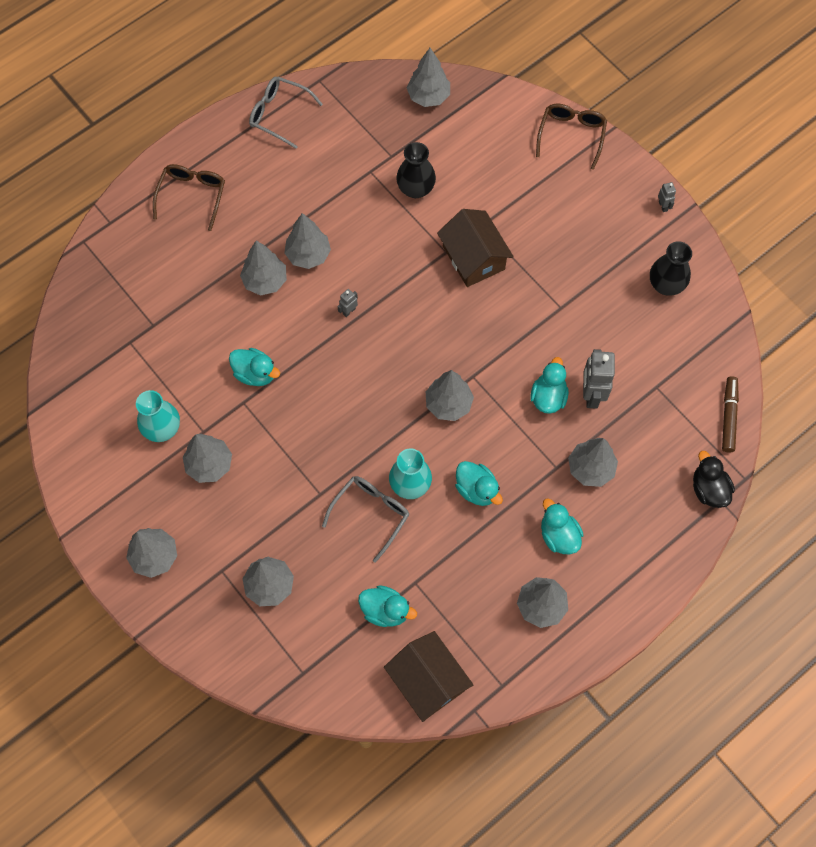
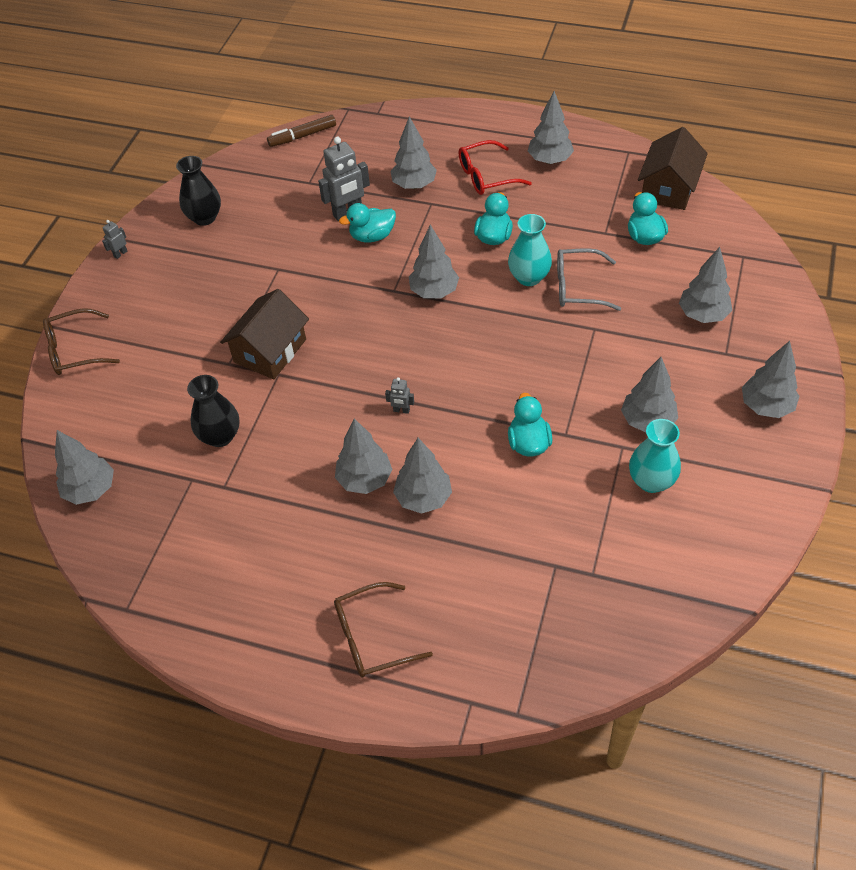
camera: 120 degrees left, 15 degrees down
(279, 114) = (200, 620): grey glasses -> none
(558, 535) = (486, 176): turquoise duck -> red glasses
(708, 489) = (373, 121): black duck -> none

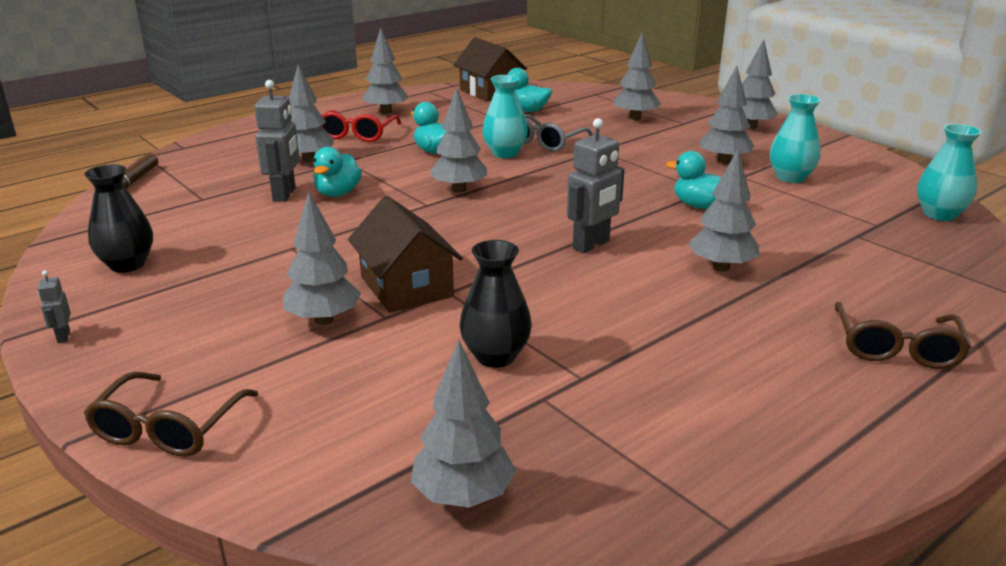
camera: 60 degrees left, 25 degrees down
(364, 480) = (665, 289): grey tree -> grey tree (323, 320)
(401, 410) = (591, 245): grey robot -> grey robot, size x2.10
(657, 614) = (939, 214): none -> turquoise vase

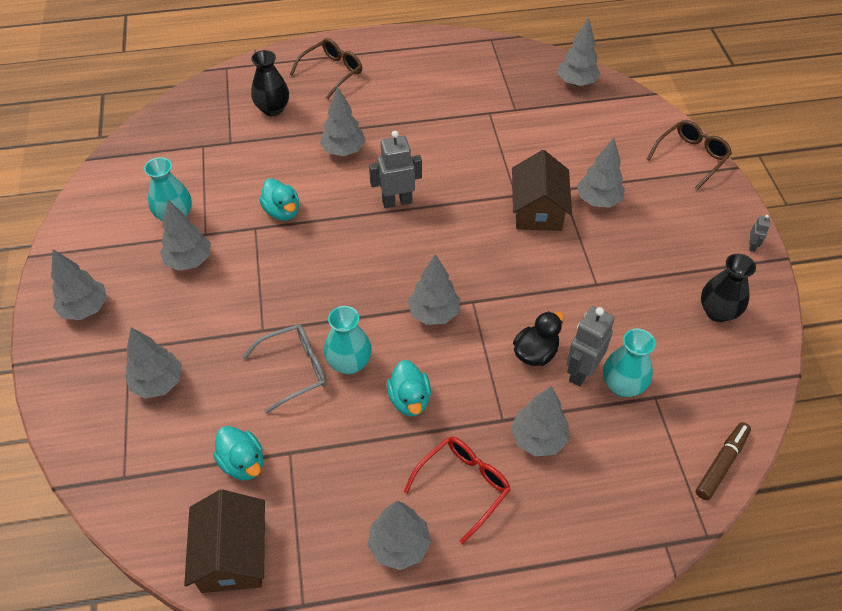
camera: 150 degrees left, 25 degrees up
(338, 193) = (535, 353): turquoise duck -> black duck
(495, 356) = (520, 139): black vase -> black vase (273, 109)
(939, 214) = (152, 138): turquoise vase -> turquoise vase (622, 385)

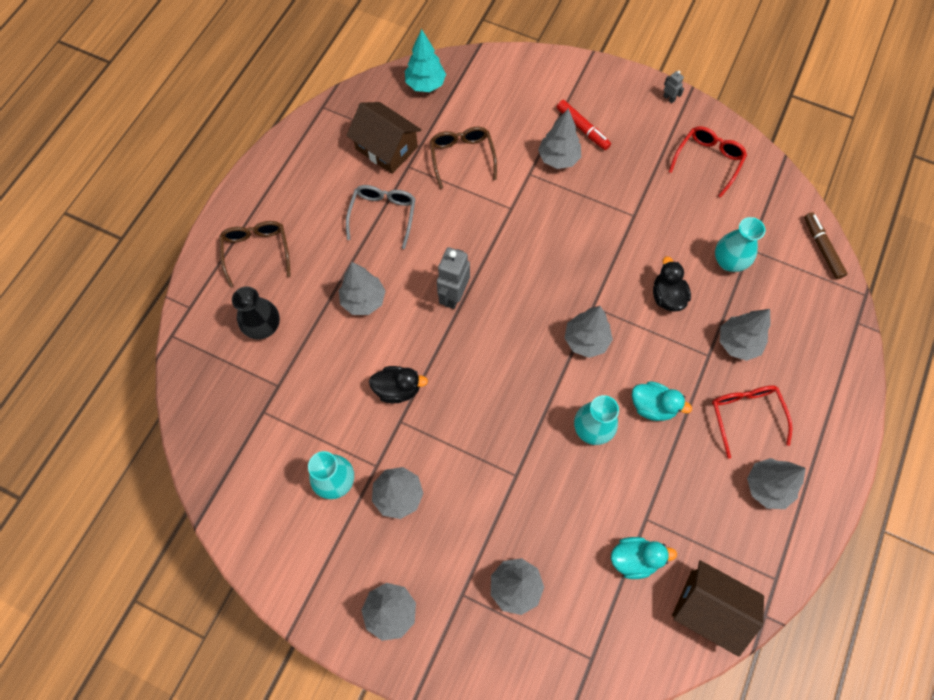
camera: 55 degrees left, 15 degrees up
(282, 211) = (398, 389): turquoise duck -> black duck
(295, 370) = (572, 472): grey glasses -> grey glasses (383, 215)
(538, 210) = (537, 204): brown house -> brown house (386, 148)
(576, 82) = (425, 84): grey tree -> turquoise tree
(581, 372) = (701, 279): grey robot -> none
(647, 201) = (582, 128): none -> red marker
(691, 157) = (562, 70): brown glasses -> brown glasses (462, 157)
(717, 312) = (708, 161): black vase -> red glasses

